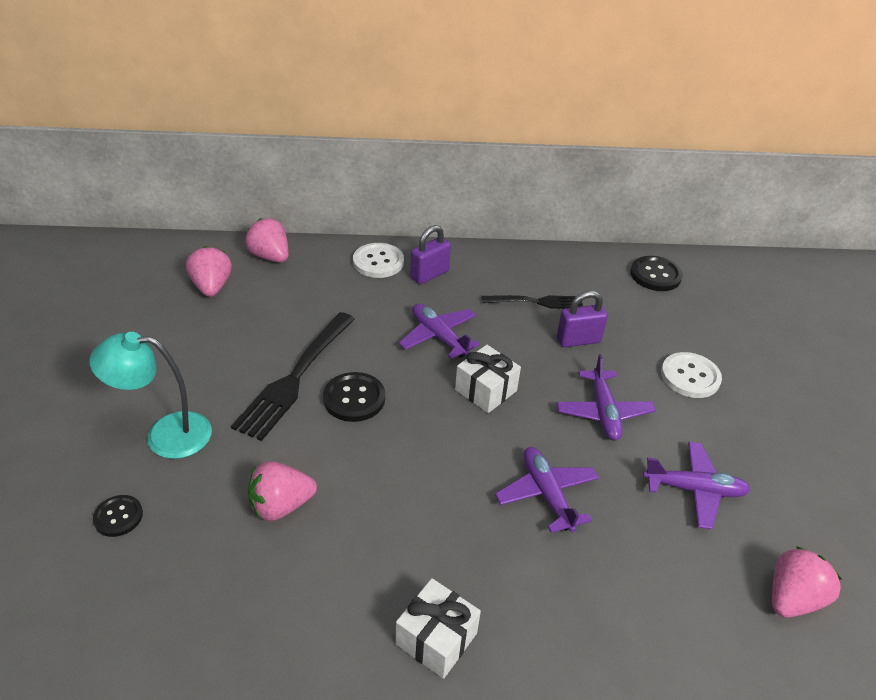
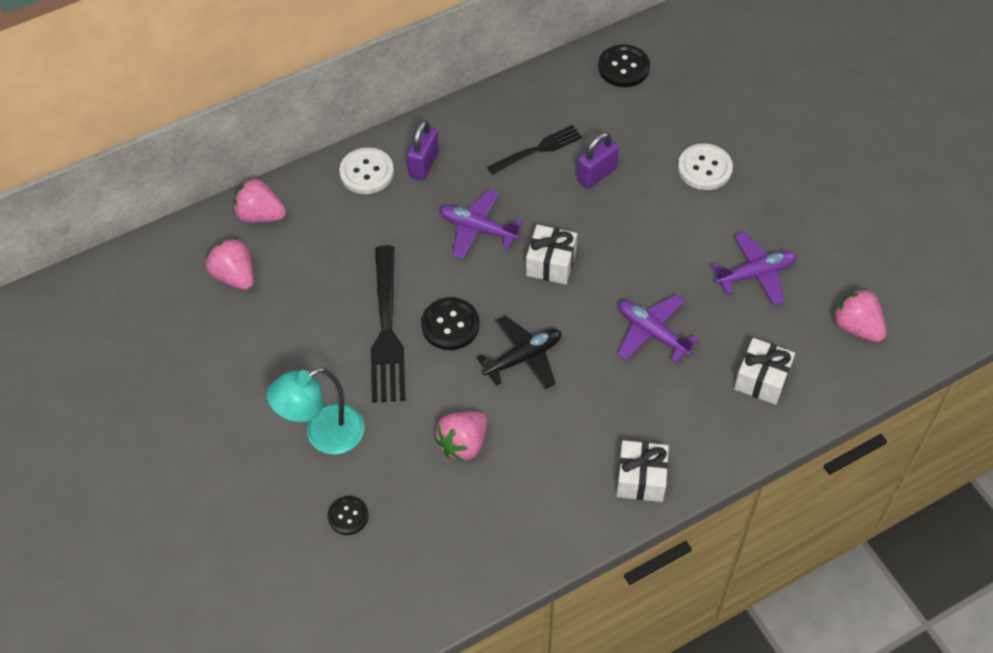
camera: 25 degrees left, 15 degrees up
(400, 456) = (523, 357): none -> black plane
(603, 412) = (655, 238): purple plane -> none
(644, 600) = (761, 379): none -> white gift
(792, 598) = (856, 327): pink strawberry -> pink strawberry turned 60 degrees counterclockwise

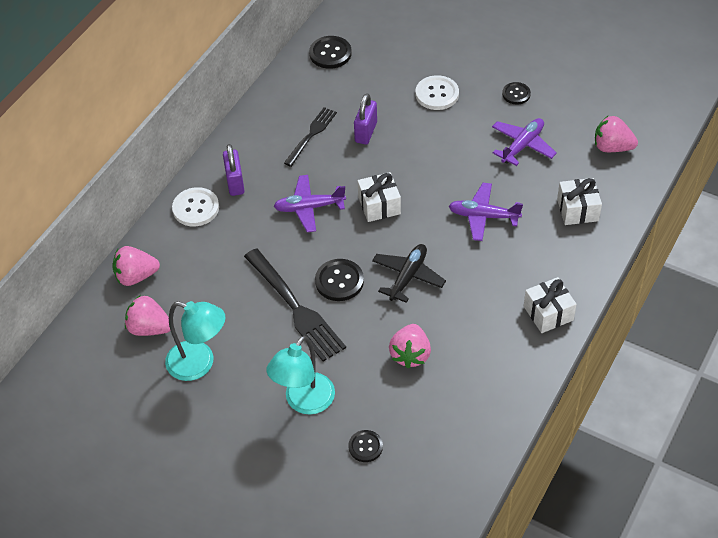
camera: 30 degrees left, 5 degrees down
(254, 339) = (199, 364): none -> turquoise lamp
(793, 211) = (516, 94): none -> black button

